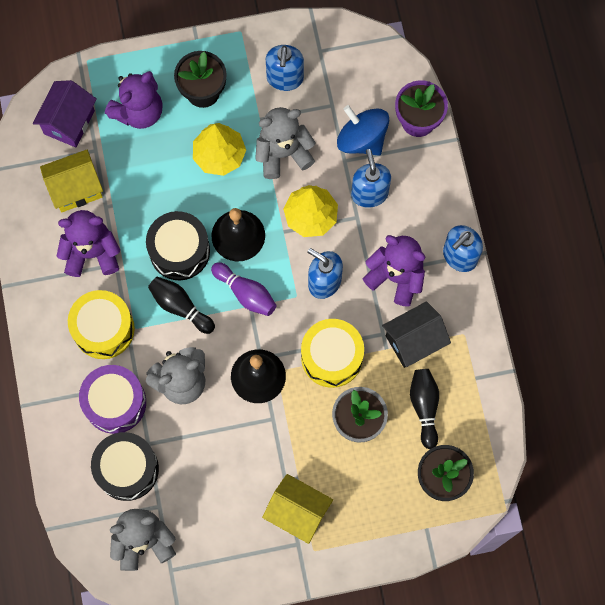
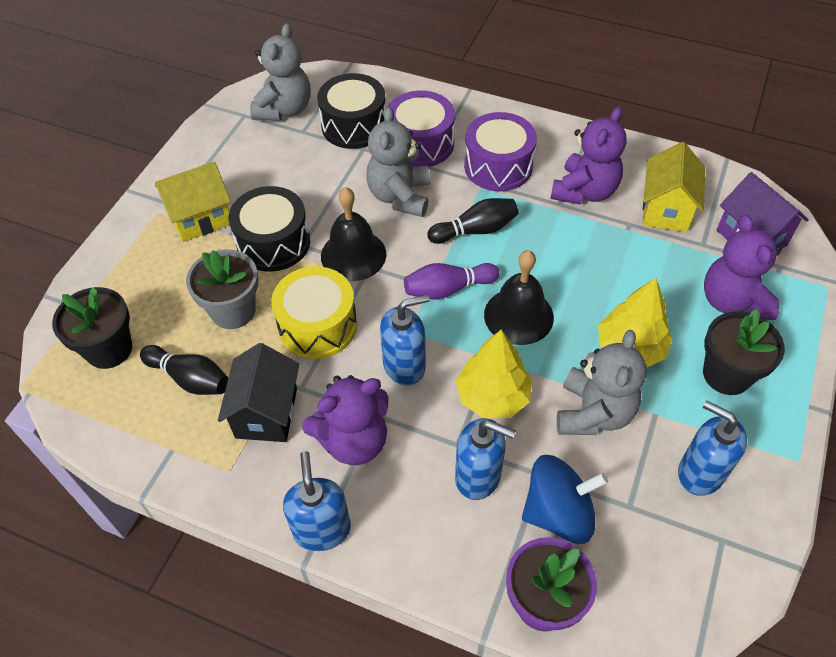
camera: 125 degrees right, 20 degrees down
(103, 329) = (498, 166): yellow drum -> purple drum
(179, 251) = (537, 258): black drum -> black drum (273, 243)

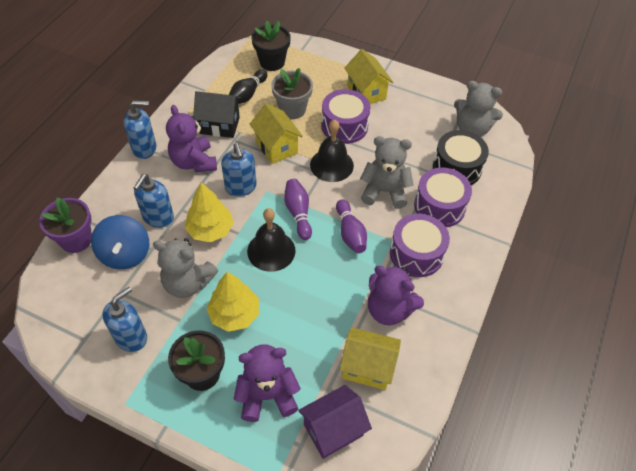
camera: 90 degrees right, 0 degrees up
(273, 243) = (344, 126): black drum -> purple drum
(318, 326) = (276, 147): yellow drum -> yellow house
(475, 230) = (350, 233): black bowling pin -> purple bowling pin

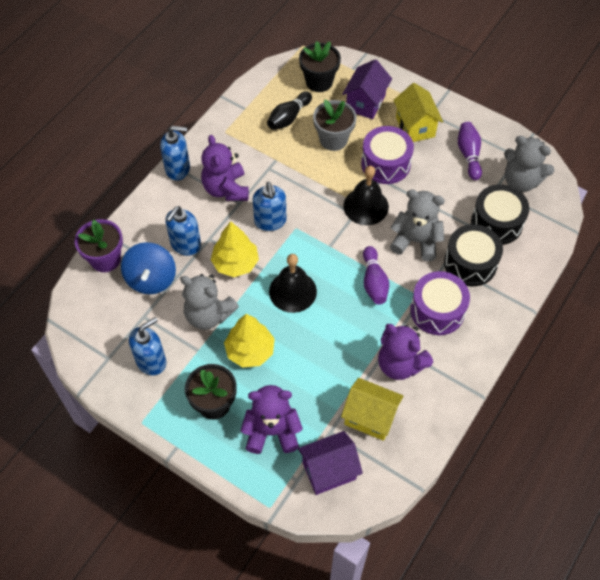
camera: 10 degrees right, 5 degrees up
(219, 125) = (256, 150): black house -> none
(276, 147) = (311, 180): yellow house -> none
(298, 213) = (324, 255): purple bowling pin -> purple bowling pin (469, 155)
(317, 76) = (365, 103): none -> purple house
(439, 206) = (470, 263): purple drum -> black drum

